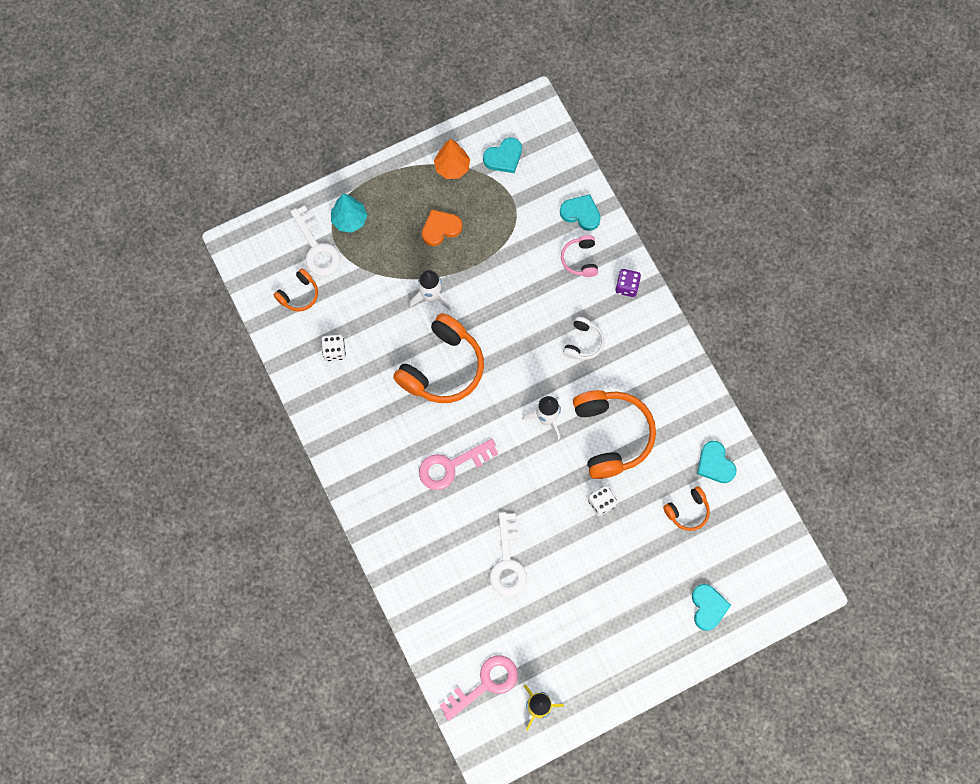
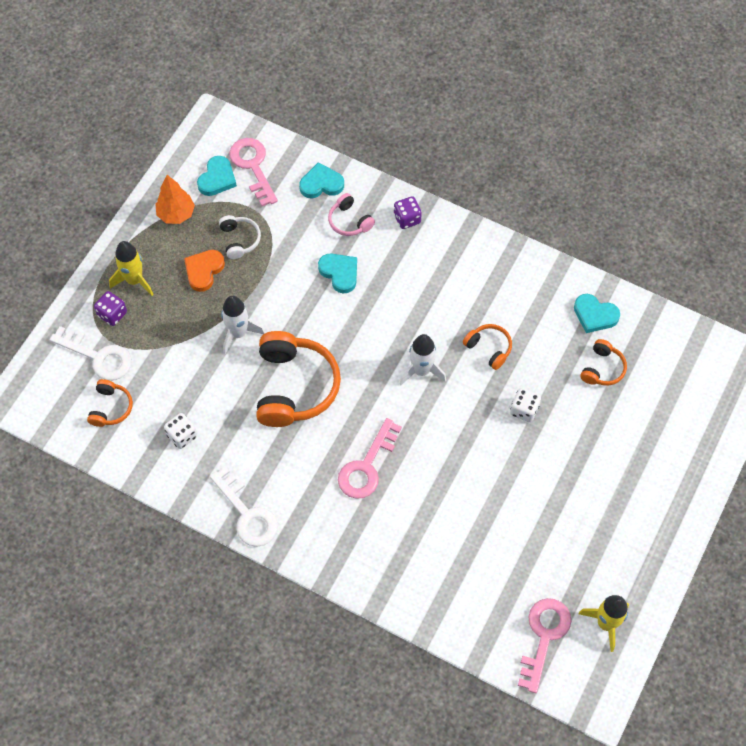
camera: 35 degrees left, 10 degrees down
(349, 220) = (112, 314): turquoise tree -> purple dice
(384, 203) = (134, 280): none -> yellow rocket
(508, 562) = (481, 515): white key -> white key (247, 514)
(538, 164) = (253, 166): none -> pink key
(583, 342) = (404, 287): white headphones -> white headphones (239, 240)
(611, 435) = (489, 348): orange headphones -> orange headphones, size x0.49
(708, 607) = (682, 436): turquoise heart -> turquoise heart (339, 273)

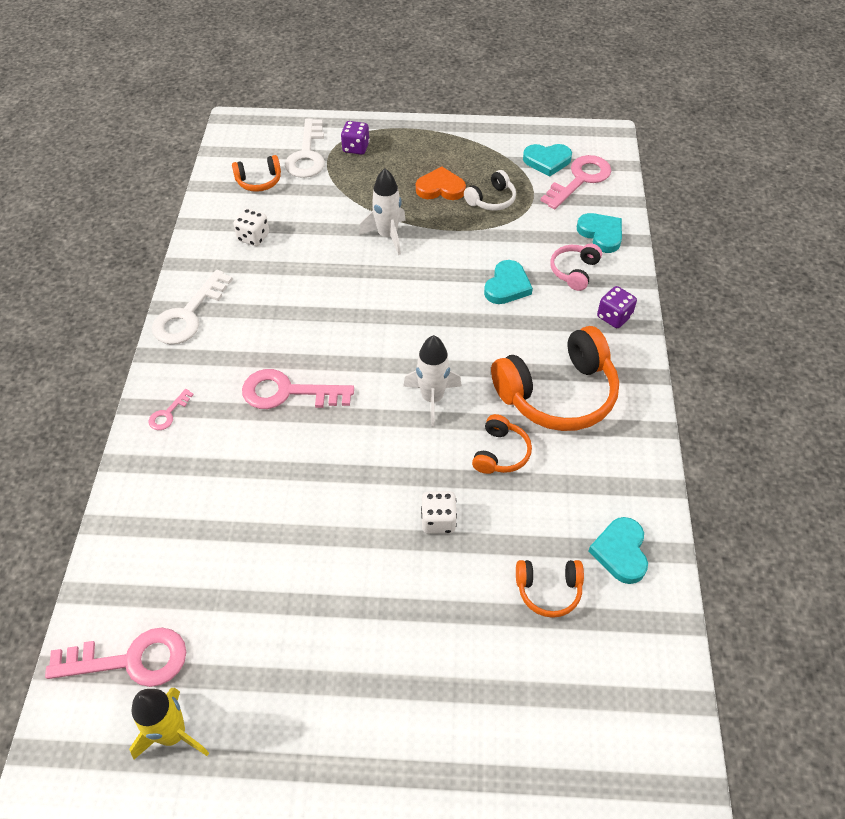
camera: 65 degrees right, 10 degrees down
(134, 280) = (399, 148): yellow rocket -> none
(176, 214) = (488, 149): orange tree -> none
(294, 387) = (351, 299): orange headphones -> orange headphones (558, 394)
(345, 558) = (168, 414): none -> pink key

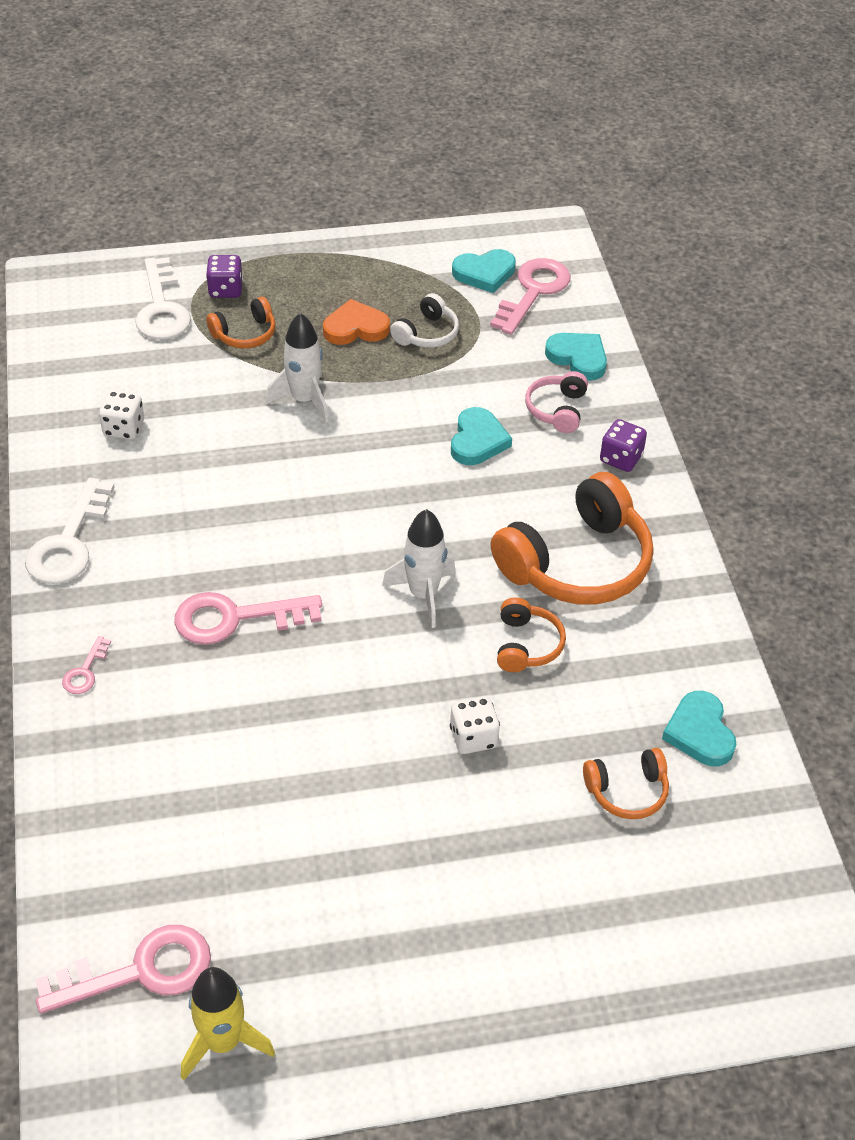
camera: 15 degrees left, 5 degrees down
(259, 181) = (106, 352): orange headphones -> orange headphones (245, 334)

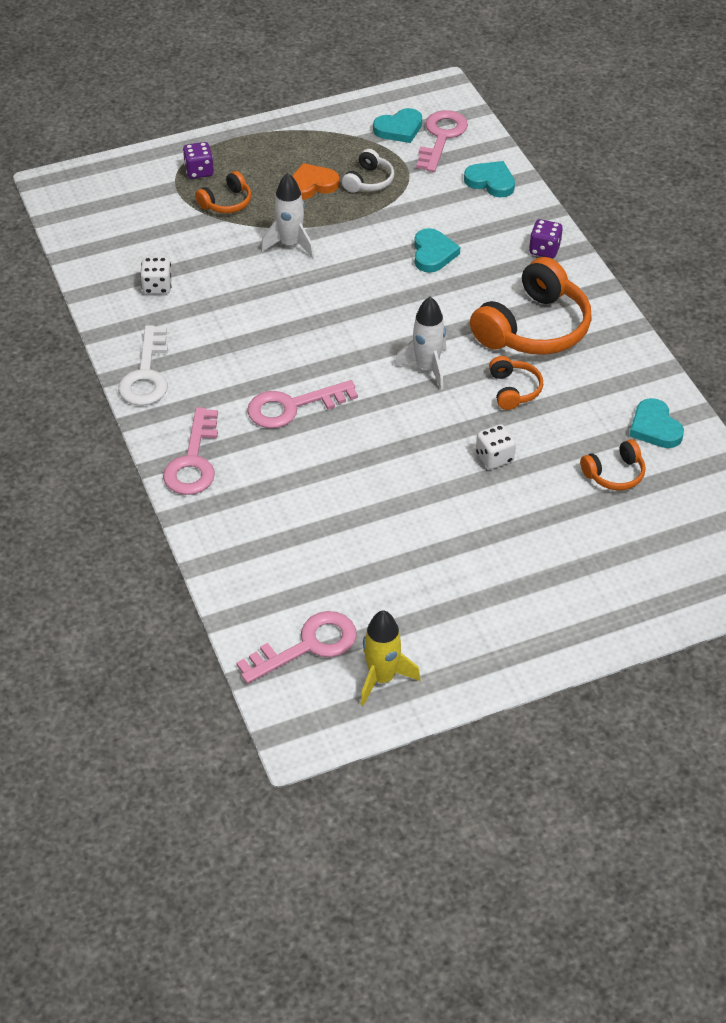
camera: 10 degrees left, 0 degrees up
(85, 672) = (193, 461): pink key -> pink key, size x2.07
(162, 308) = (153, 193): white key -> none
(557, 409) = (486, 222): pink headphones -> none

